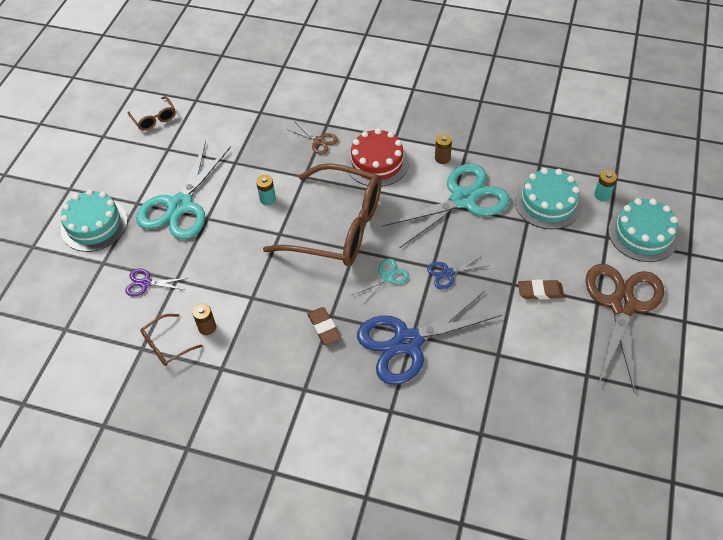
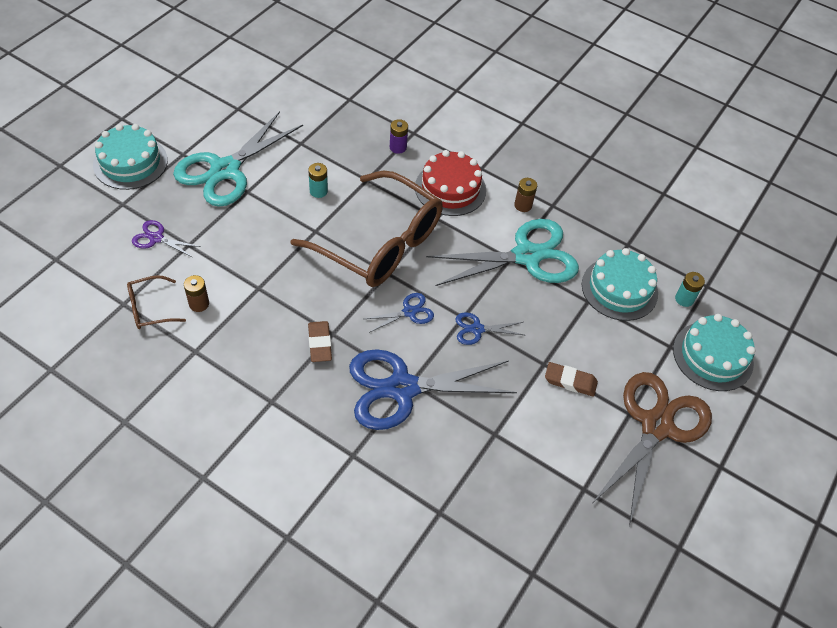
camera: 10 degrees right, 0 degrees up
(154, 119) = (237, 73): brown glasses -> none
(319, 141) = (398, 147): brown scissors -> purple battery
(387, 277) = (409, 312): turquoise scissors -> blue scissors

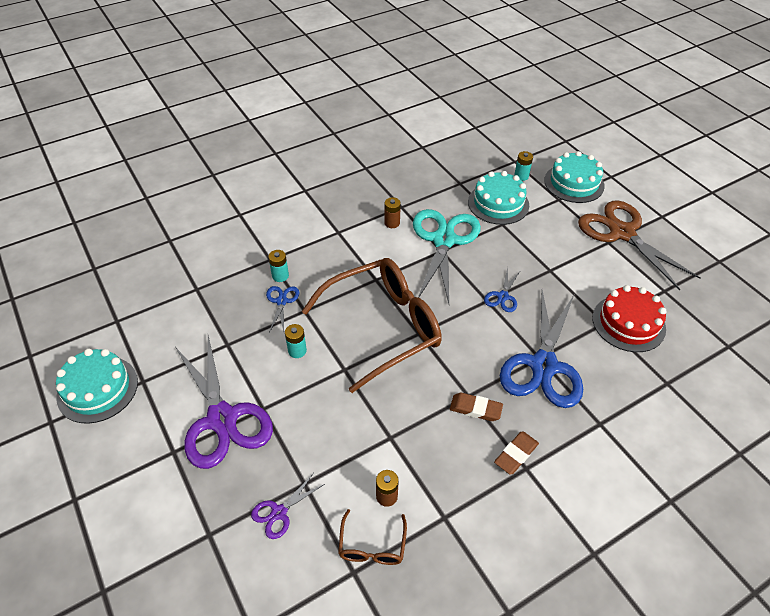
camera: 60 degrees left, 5 degrees down
(130, 162) = (151, 509): turquoise cake -> turquoise cake (97, 389)
(225, 170) = (222, 419): turquoise scissors -> purple scissors
(398, 147) = (280, 276): purple battery -> turquoise battery
(409, 312) = (467, 333): blue scissors -> blue scissors (281, 301)
(450, 188) = (349, 259): red cake -> red cake (628, 323)
(570, 381) = (570, 262): brown eraser -> brown eraser (516, 454)

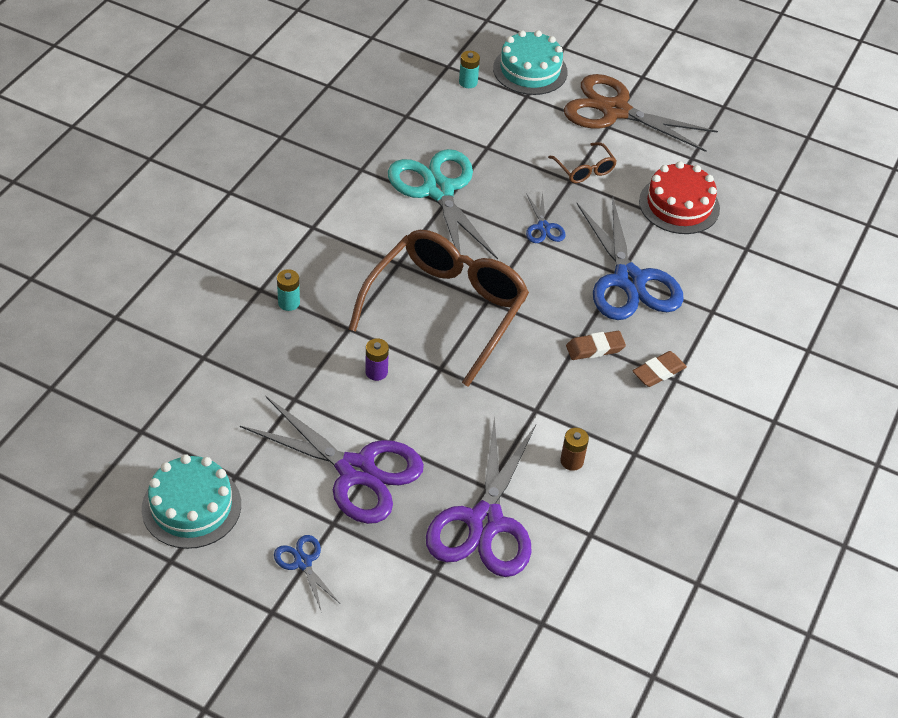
camera: 35 degrees left, 0 degrees up
(279, 512) = (485, 522): purple scissors -> purple scissors, size x2.25
(281, 301) = (315, 329): blue scissors -> blue scissors (303, 562)
(297, 351) = (376, 372): turquoise battery -> purple battery
(372, 546) = (590, 506): brown glasses -> brown glasses (584, 170)
(392, 223) = (366, 192): brown battery -> none
(498, 203) = (466, 125): turquoise cake -> none
(516, 454) = (658, 372): brown eraser -> brown eraser turned 45 degrees clockwise

